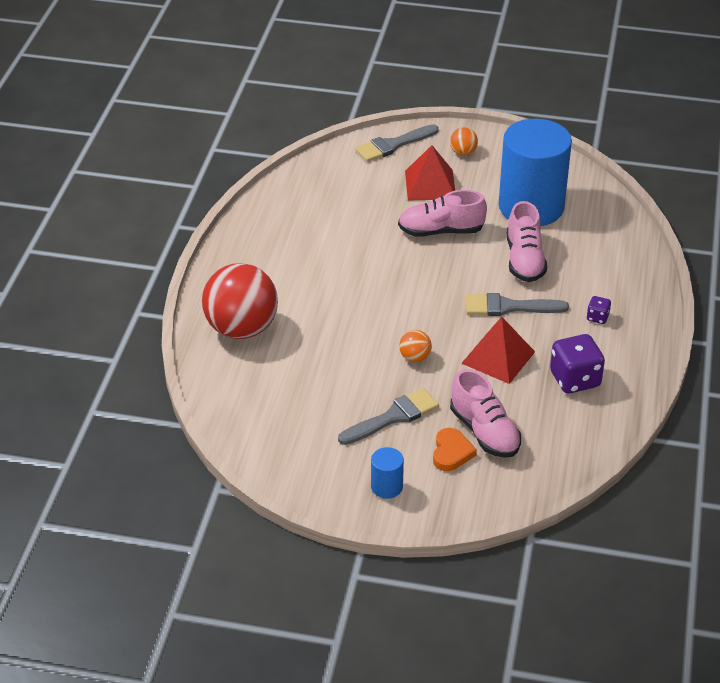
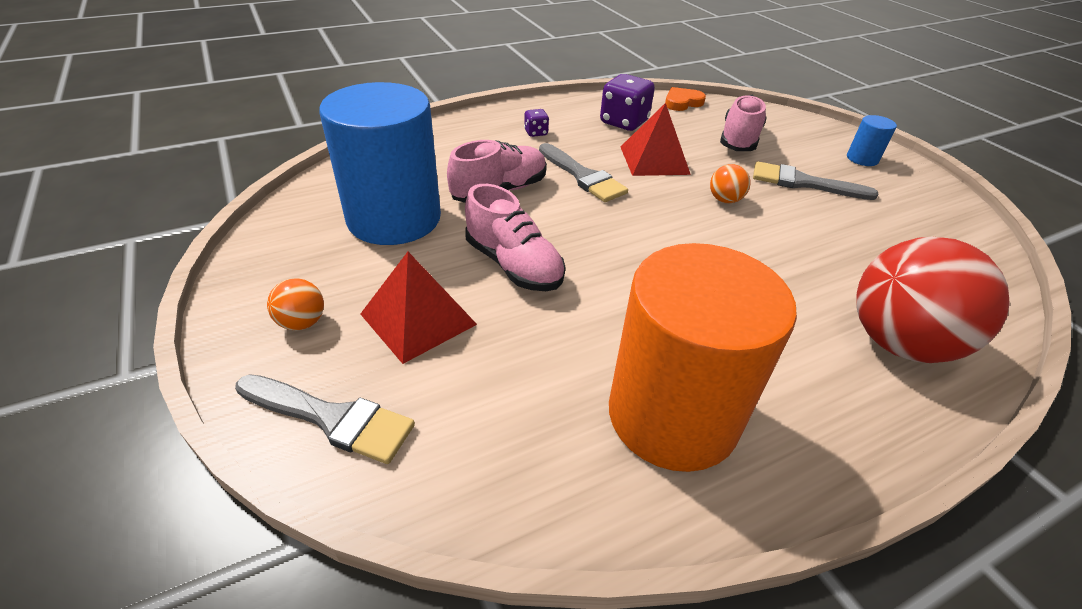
camera: 130 degrees left, 0 degrees up
(294, 228) = (672, 415): none -> orange cylinder
(451, 452) = (782, 145): orange heart -> orange heart (682, 102)

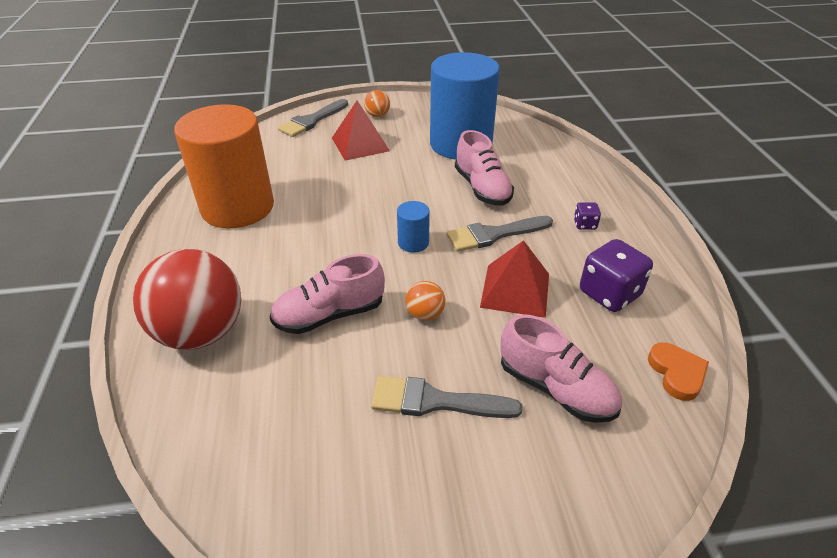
camera: 110 degrees right, 0 degrees up
(513, 265) = (389, 180): pink shoe -> pink shoe (329, 315)
(803, 183) = (435, 401): grey brush -> grey brush turned 120 degrees counterclockwise
(862, 159) = (477, 520): blue cylinder -> blue cylinder (413, 242)

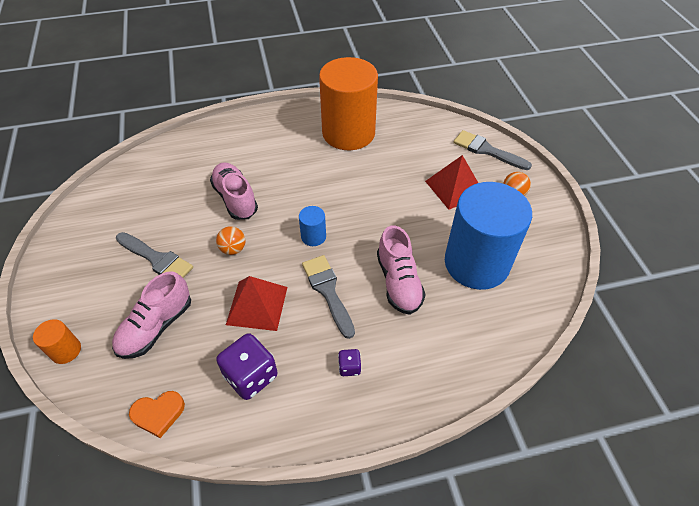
camera: 85 degrees right, 10 degrees up
(201, 332) = (224, 145): red ball -> none
(435, 401) = (156, 259): grey brush -> grey brush turned 120 degrees clockwise
(482, 188) = (398, 282): pink shoe -> pink shoe turned 75 degrees counterclockwise
(611, 503) = (66, 350): none -> orange cylinder

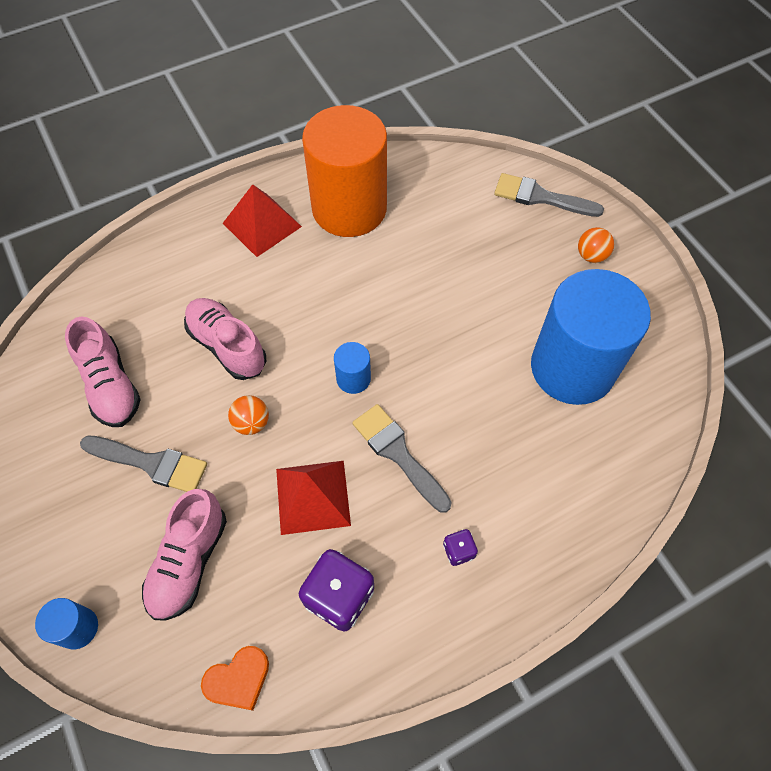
camera: 15 degrees left, 10 degrees up
(66, 350) = (78, 628): orange cylinder -> blue cylinder
(398, 282) = (484, 418): pink shoe -> pink shoe (111, 385)
(454, 188) = (515, 263): red pyramid -> red pyramid (262, 224)

